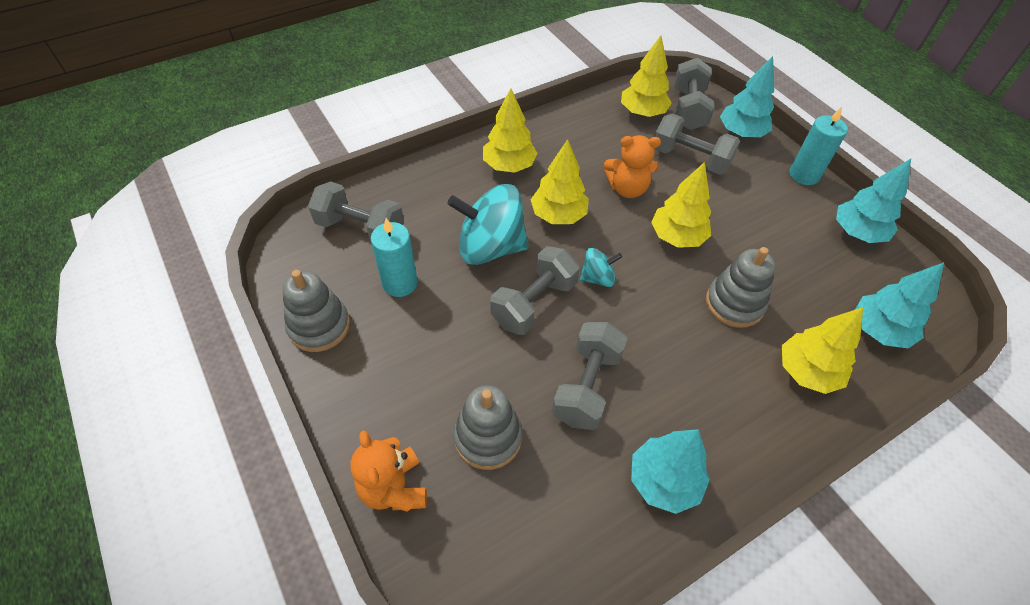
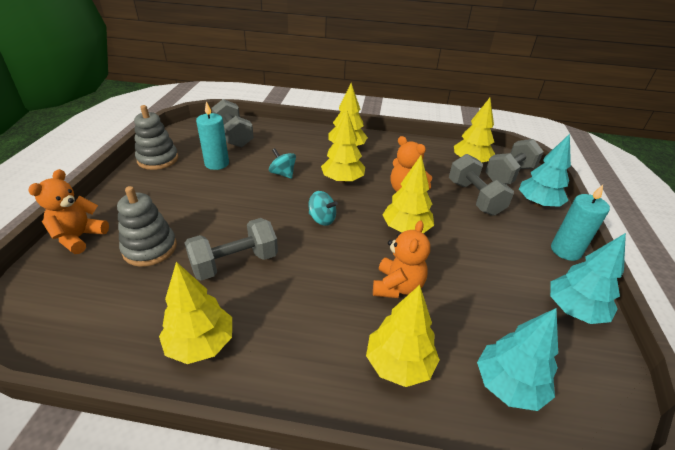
camera: 40 degrees right, 15 degrees down
(490, 247) = (283, 174): turquoise spinning top -> turquoise spinning top, size x0.49
(534, 303) = (267, 209): grey dumbbell -> none
(664, 481) = (201, 344): turquoise tree -> yellow tree
(734, 303) = (397, 286): grey stacking toy -> orange teddy bear

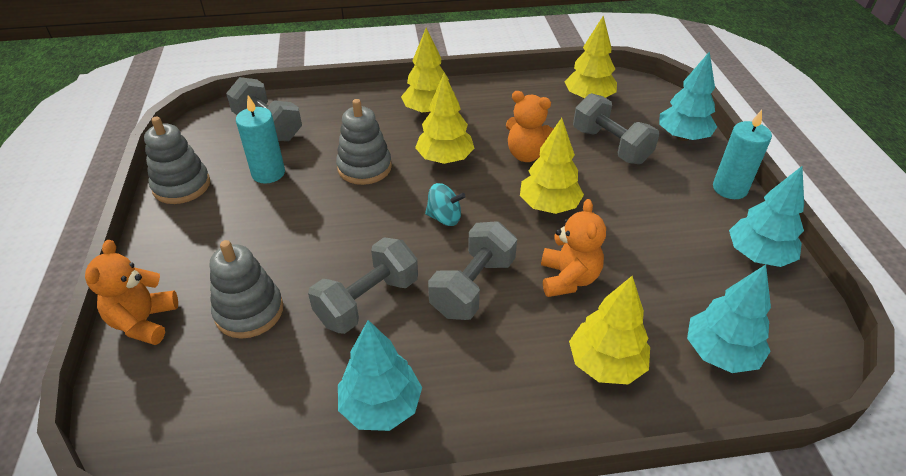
camera: 15 degrees left, 5 degrees up
(201, 344) = (381, 406): yellow tree -> turquoise tree
(283, 174) = (364, 167): turquoise spinning top -> grey stacking toy
(509, 175) = (639, 105): grey dumbbell -> grey dumbbell (473, 287)

